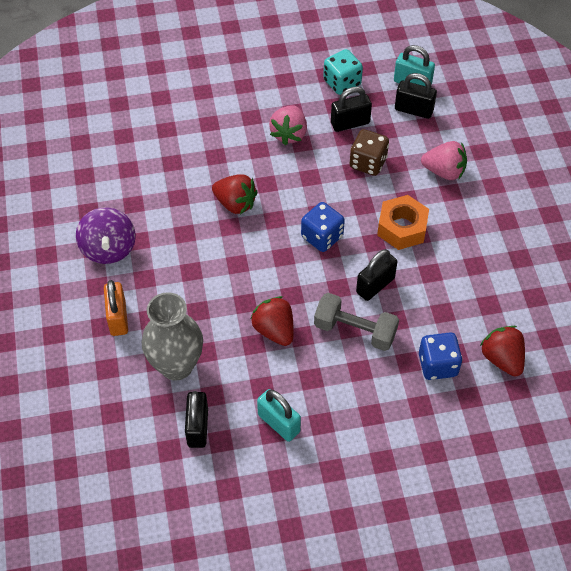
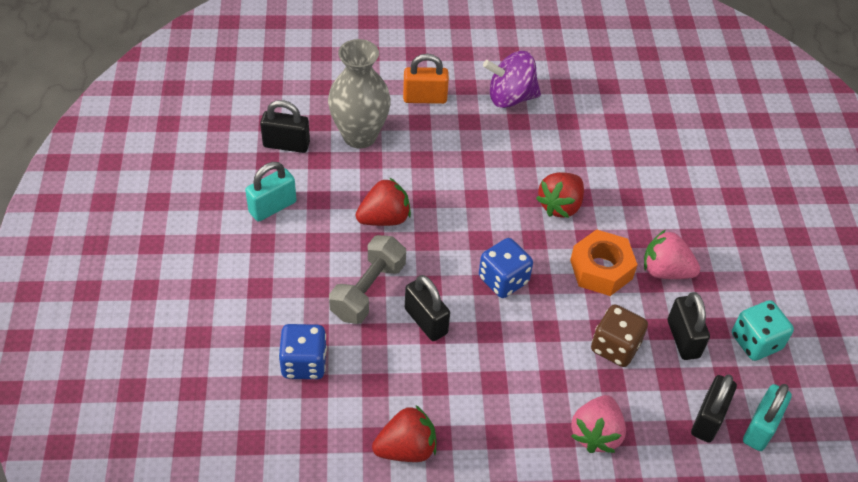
camera: 95 degrees right, 5 degrees down
(402, 228) = (506, 365): orange nut -> orange nut (601, 269)
(502, 359) = (295, 434): red strawberry -> red strawberry (406, 448)

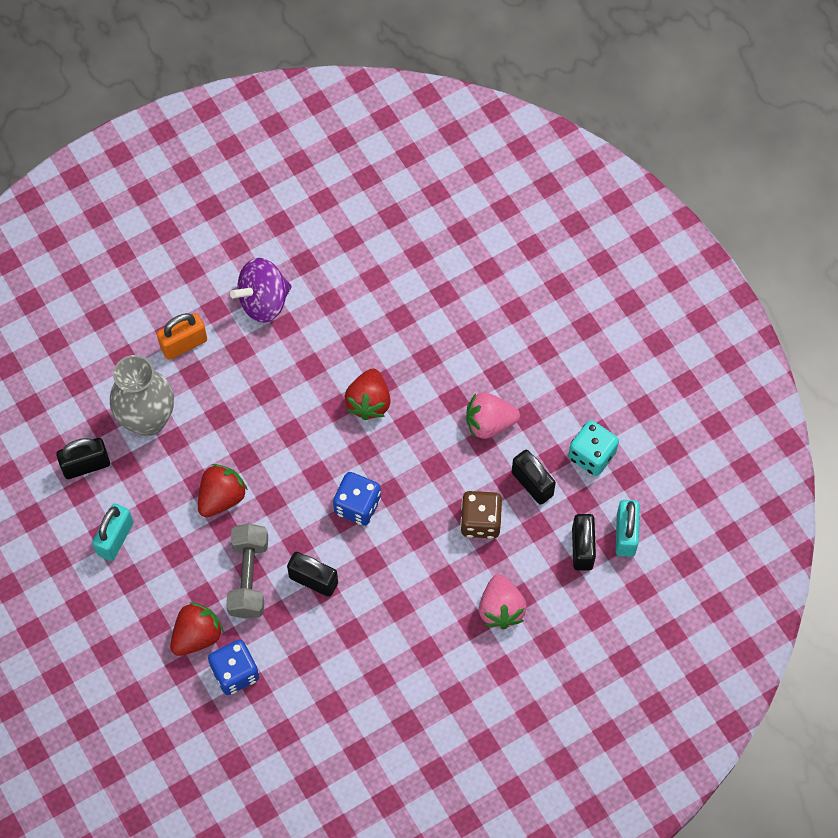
camera: 25 degrees left, 15 degrees up
(406, 448) = (359, 701): red strawberry -> red strawberry (197, 636)
(601, 269) = (435, 451): orange nut -> none

